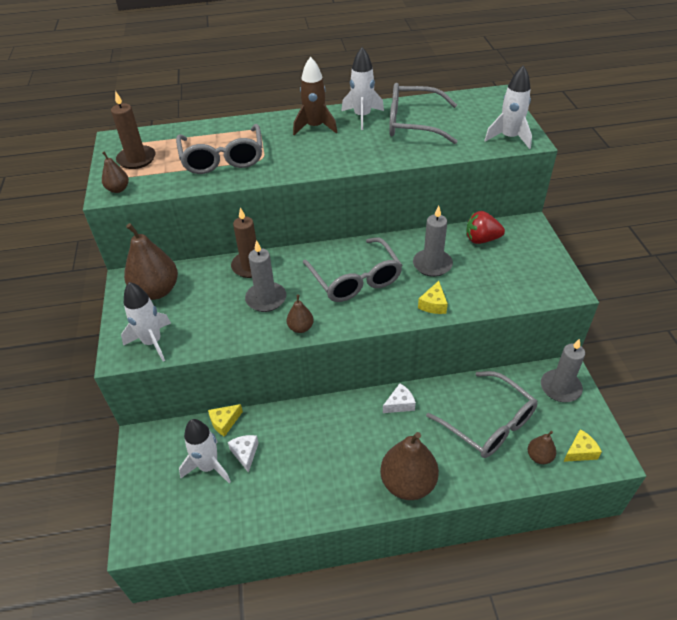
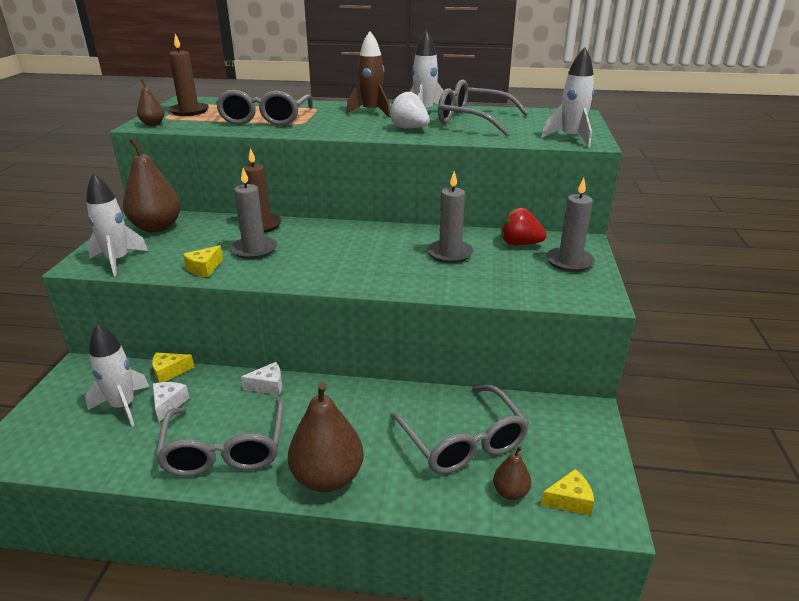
camera: 15 degrees right, 15 degrees down
(300, 328) = (270, 276): brown pear -> none
(355, 279) = (357, 251): grey glasses -> grey glasses (225, 449)
(366, 148) = (409, 128): none -> white strawberry
(400, 404) = (367, 398): white cheese -> white cheese (268, 385)
(433, 304) = (428, 284): yellow cheese -> yellow cheese (204, 268)
(560, 387) = (574, 426): grey candle -> grey candle (569, 262)

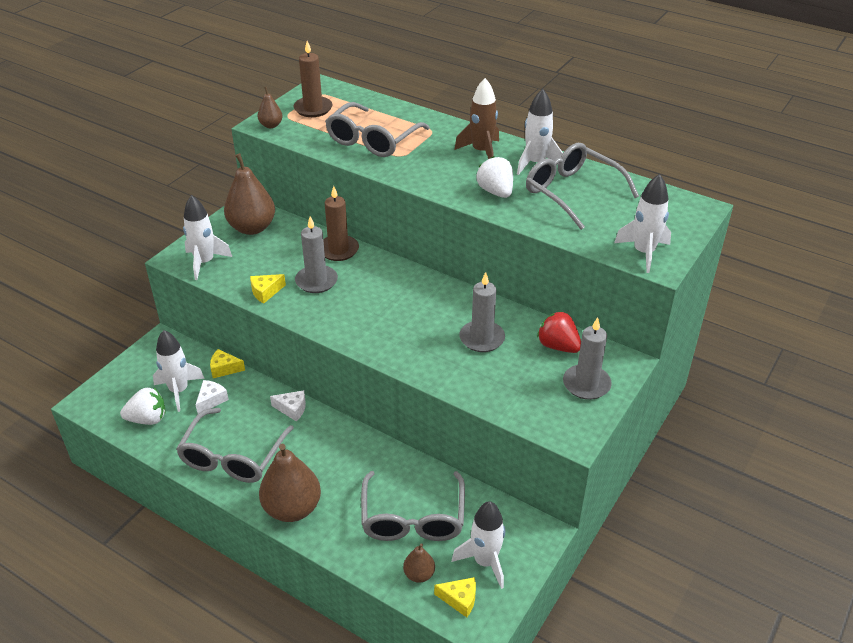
camera: 25 degrees right, 10 degrees up
(95, 445) = (148, 419): none -> white strawberry
(563, 455) = (485, 562): none -> white rocket

